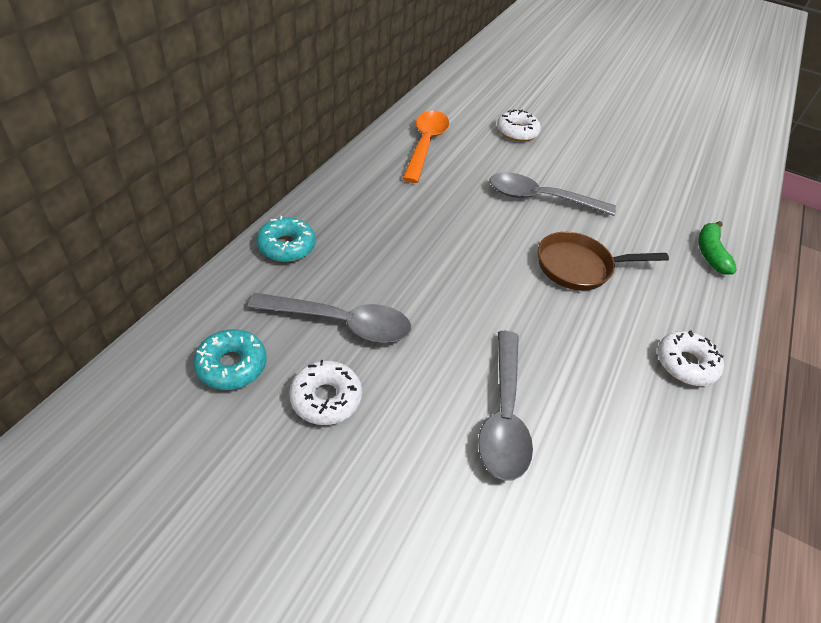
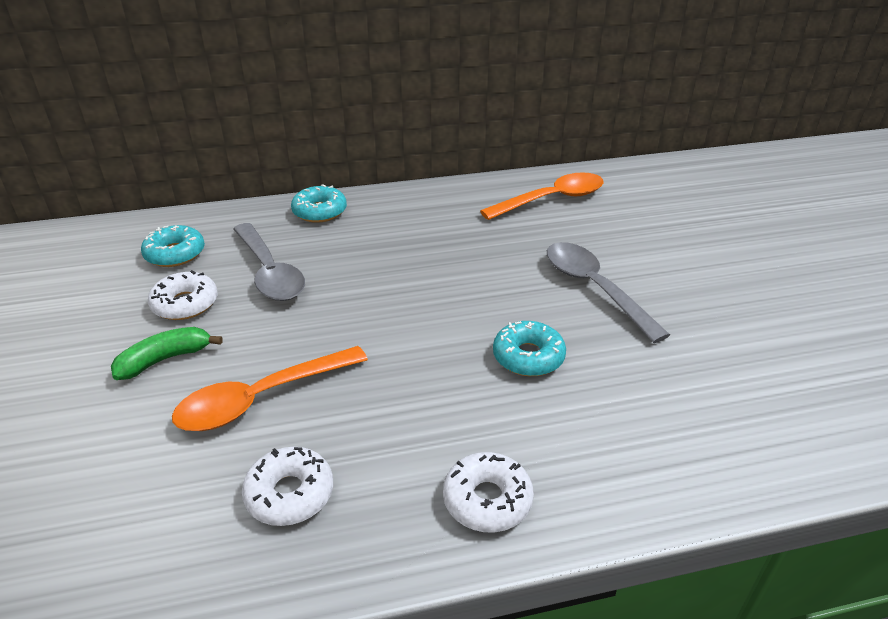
camera: 55 degrees right, 10 degrees down
(504, 415) = (261, 399): grey spoon -> orange spoon
(517, 132) = (674, 229): white donut -> white donut (290, 494)
(578, 267) = (528, 357): brown pan -> turquoise donut
(710, 253) = (728, 448): green banana -> green banana (165, 359)

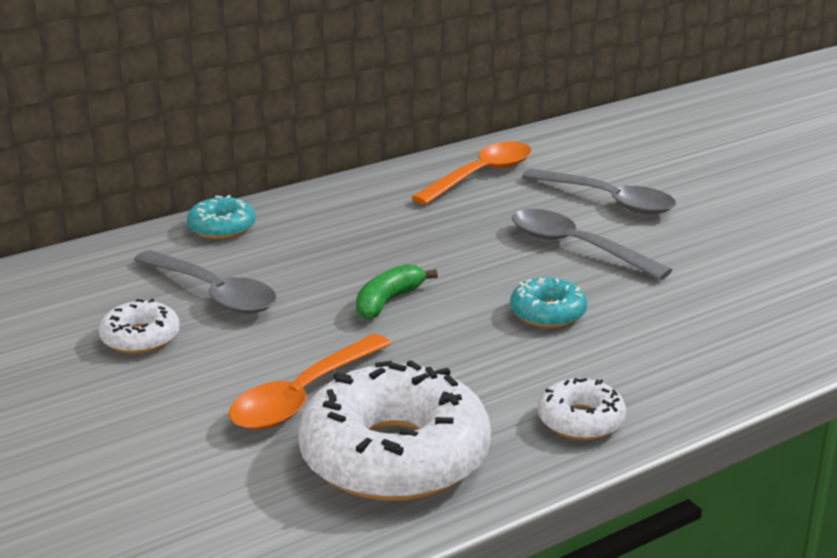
camera: 20 degrees left, 10 degrees down
(165, 359) = (165, 387): green banana -> green banana (388, 301)
(175, 254) = (81, 296): turquoise donut -> none
(290, 494) = (394, 456): white donut -> white donut, size x2.09
(649, 244) = (608, 200): none -> grey spoon

